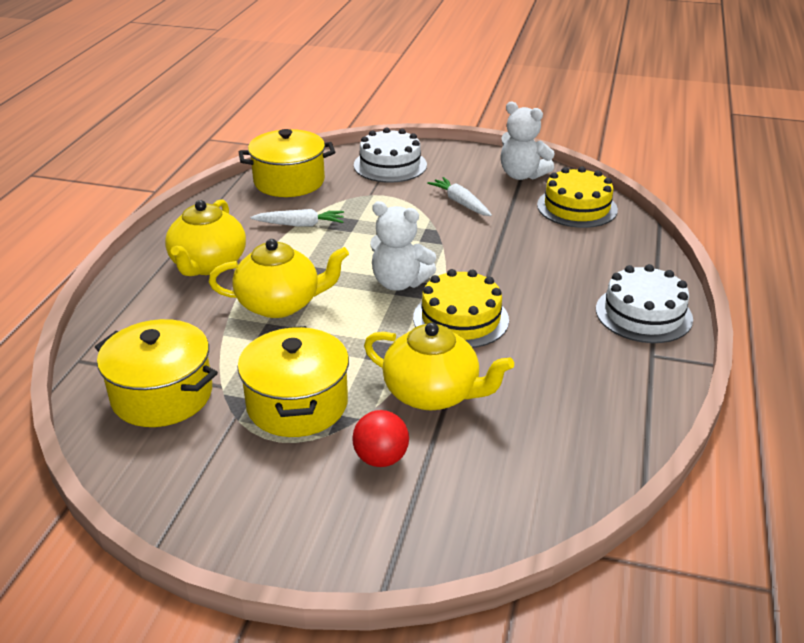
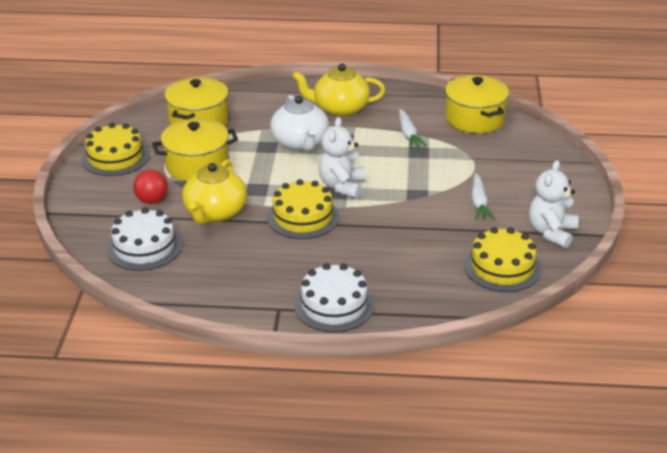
camera: 80 degrees right, 0 degrees up
(227, 501) = (115, 157): none -> yellow cake
(280, 304) = (300, 143): yellow teapot -> white teapot
(390, 165) = (530, 161): white cake -> white cake (144, 247)
(460, 203) = (479, 203): white carrot -> white carrot turned 135 degrees clockwise

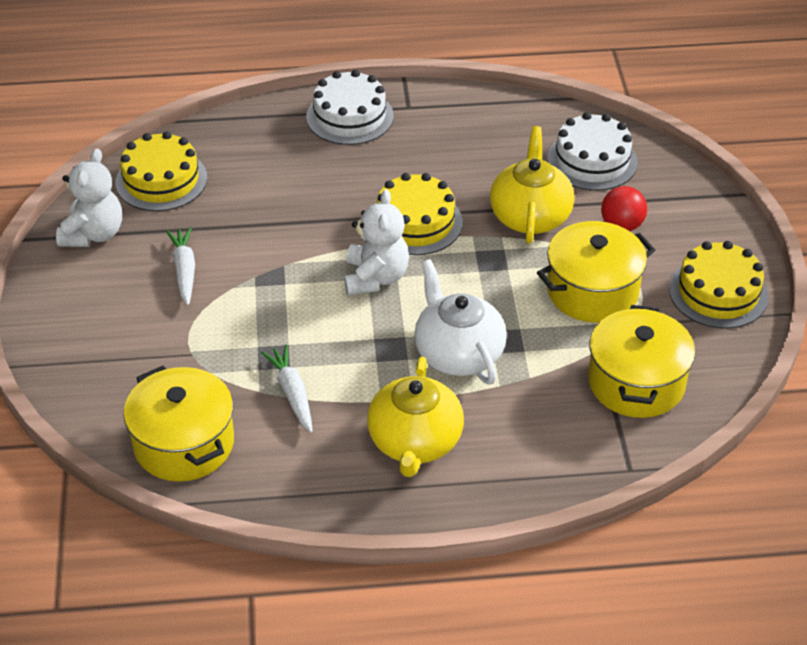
camera: 170 degrees right, 10 degrees up
(340, 108) = (415, 442): yellow teapot -> yellow teapot turned 105 degrees clockwise

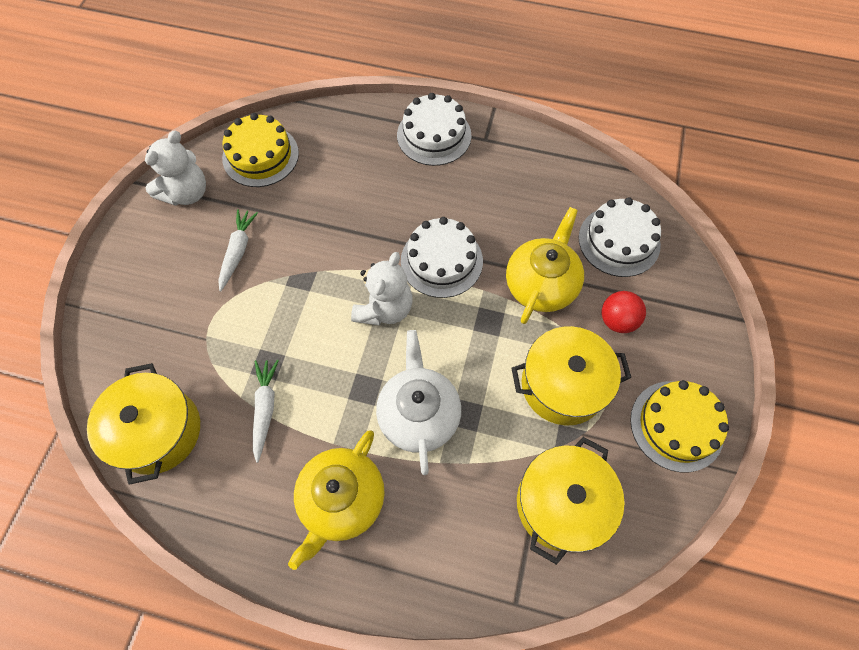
camera: 20 degrees right, 20 degrees up
(415, 222) = (441, 261): yellow cake -> white cake

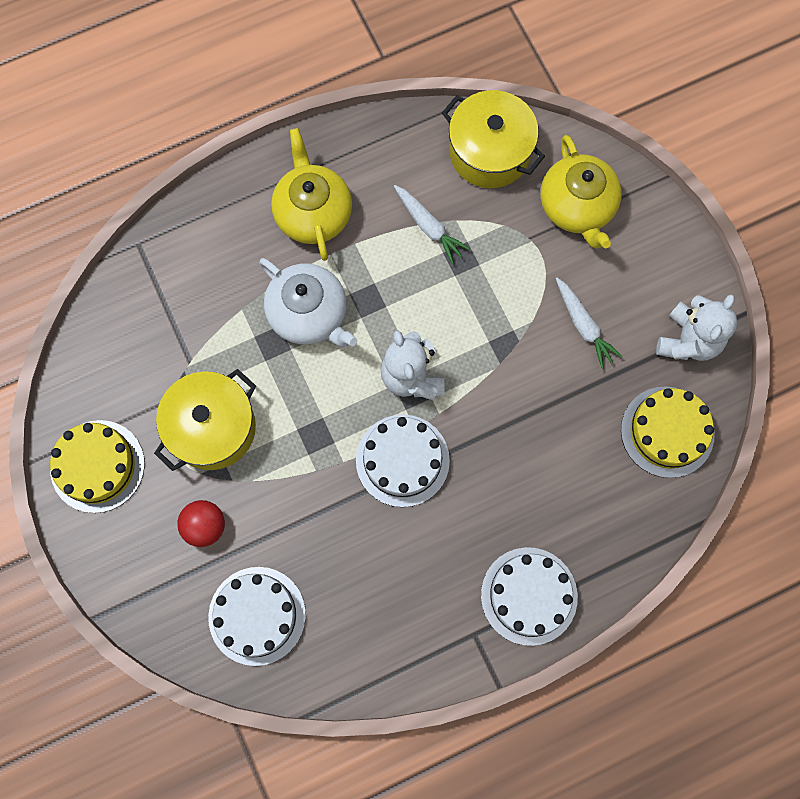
camera: 140 degrees right, 10 degrees up
(187, 193) = (688, 340): white teddy bear -> white teddy bear turned 150 degrees counterclockwise
(541, 284) = (296, 508): yellow teapot -> yellow teapot (577, 207)
(561, 504) = (151, 333): yellow pot -> none

